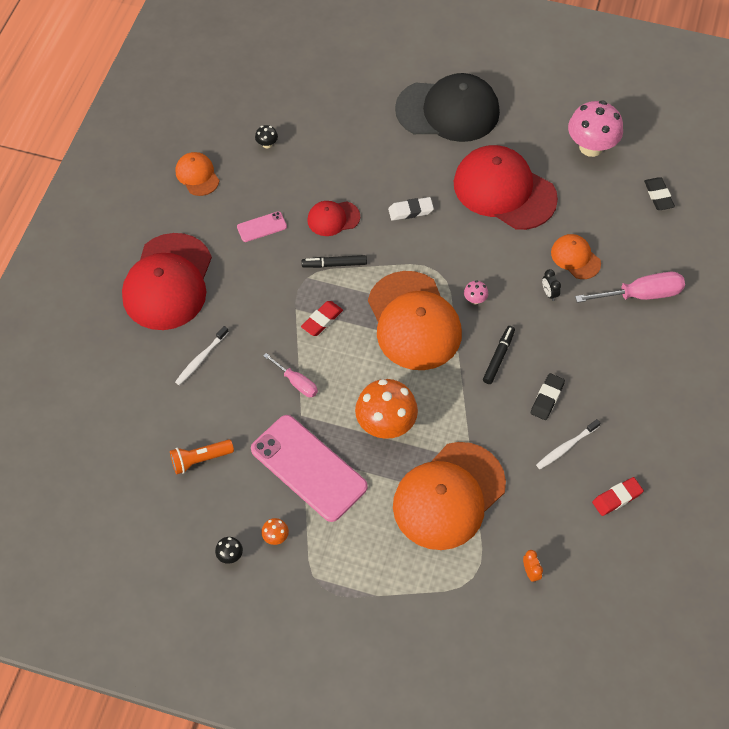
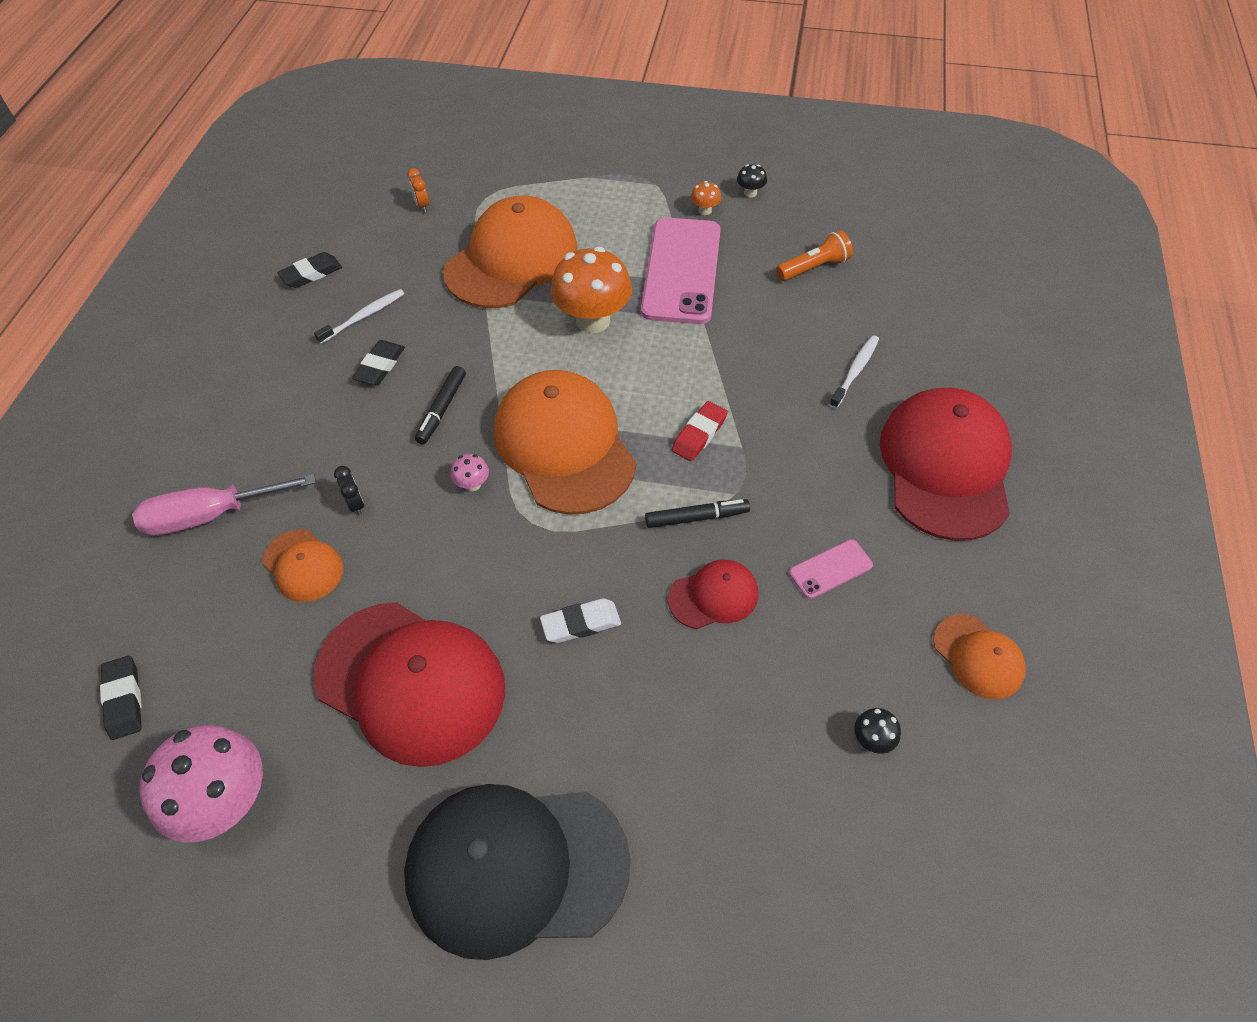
camera: 175 degrees right, 5 degrees down
(296, 382) = (717, 355): pink screwdriver -> none
(308, 468) = (681, 271): pink phone -> pink phone turned 60 degrees clockwise
(617, 498) = (311, 274): red eraser -> black eraser

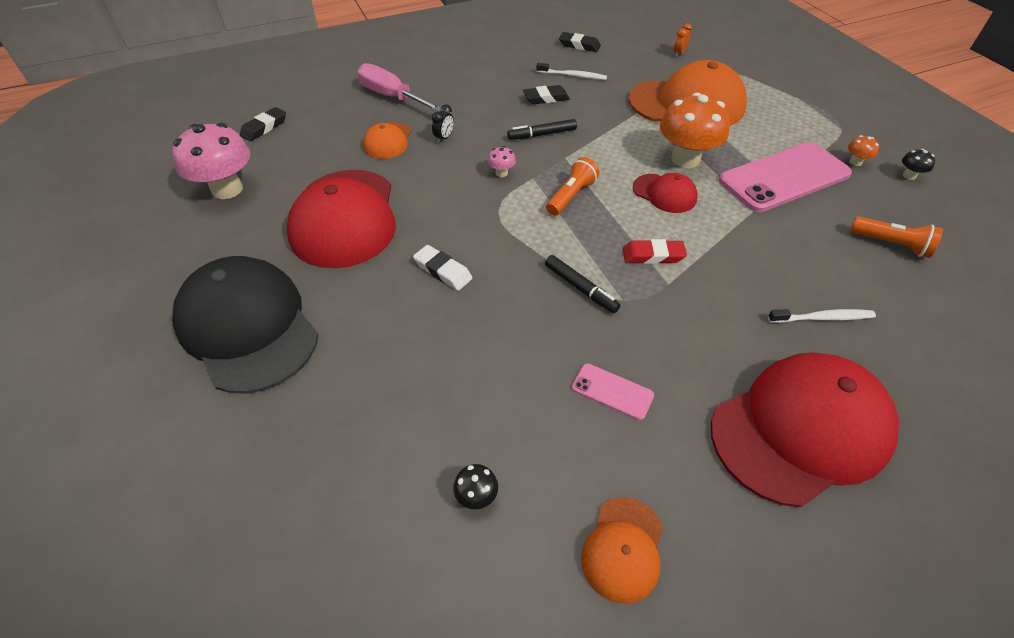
camera: 55 degrees right, 5 degrees down
(564, 445) = (571, 196): orange cap -> orange flashlight
(713, 596) = (523, 329): red cap -> red cap (664, 193)

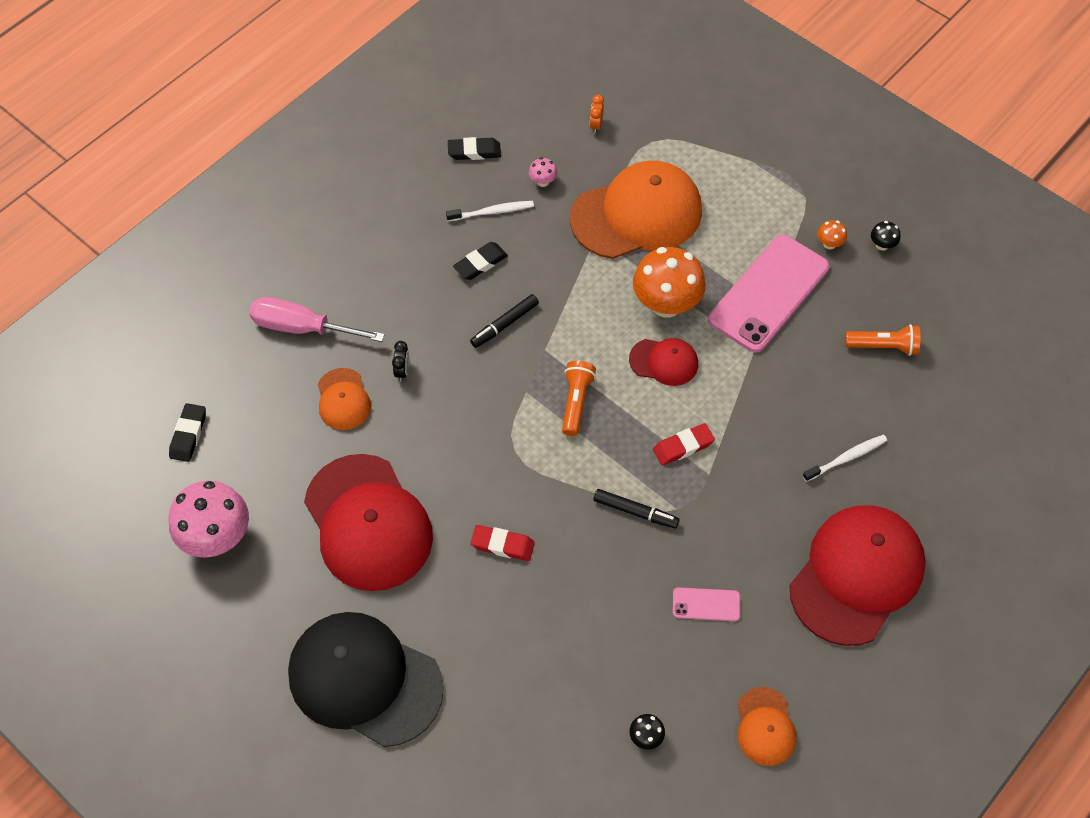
camera: 25 degrees left, 10 degrees up
(443, 271) = (502, 545): white eraser -> red eraser
(501, 173) = (491, 398): pink mushroom -> pink mushroom (543, 181)

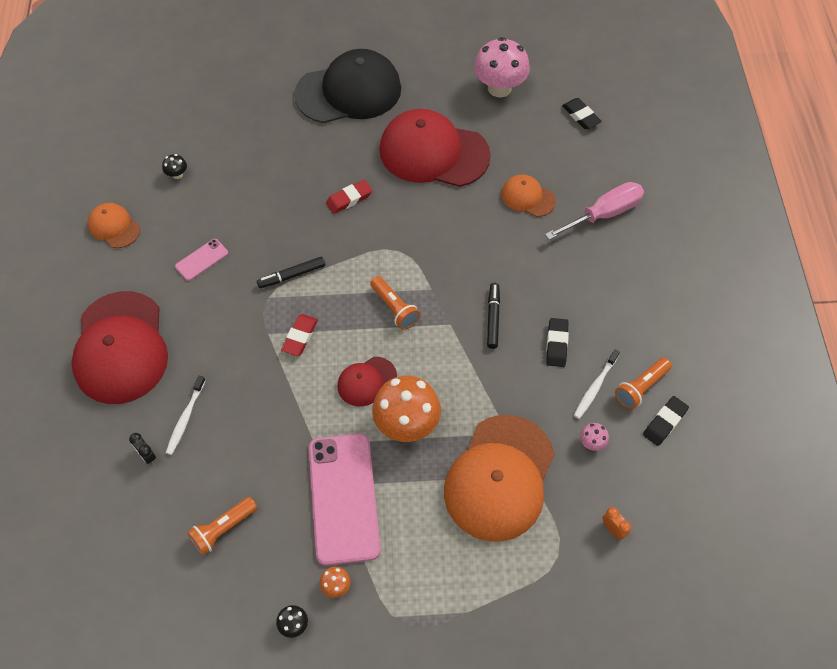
camera: 135 degrees right, 0 degrees up
(402, 371) = (516, 239): black clock -> black clock (147, 456)
(459, 184) = (641, 388): none -> orange flashlight

